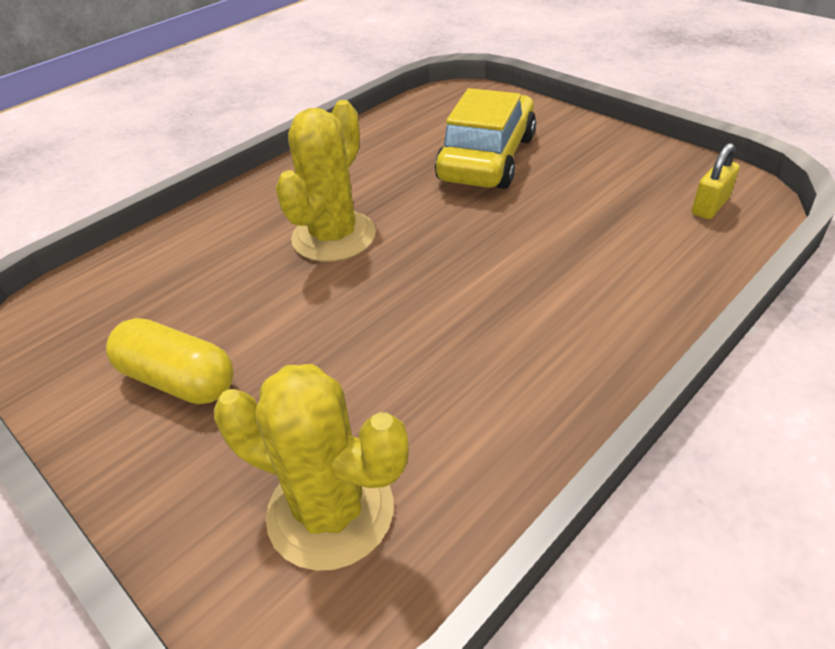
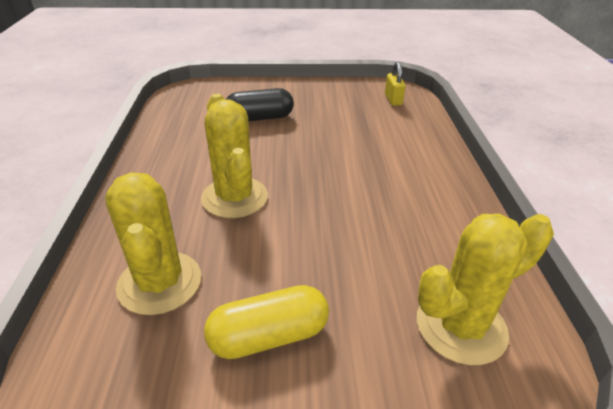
camera: 50 degrees left, 5 degrees down
(177, 279) = (160, 283): none -> yellow cactus
(486, 158) = (259, 118): yellow car -> black capsule

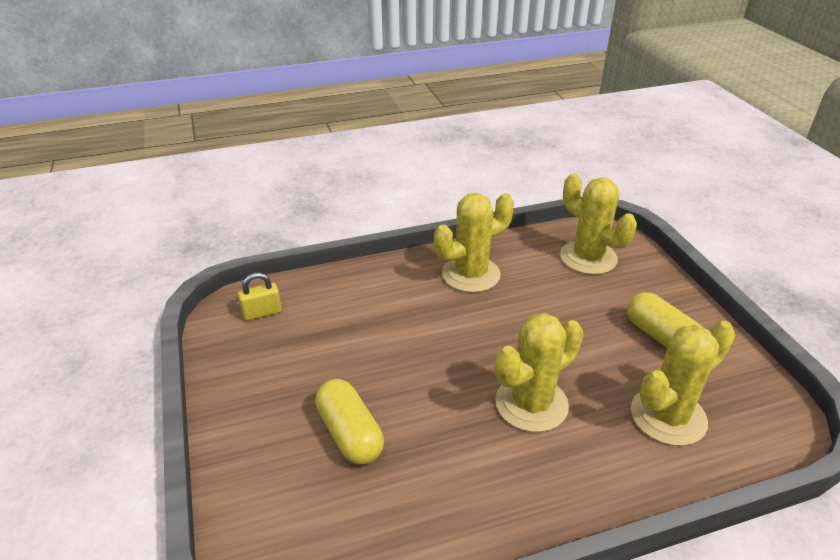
camera: 105 degrees left, 0 degrees up
(259, 118) = (350, 434): black capsule -> yellow capsule
(430, 205) = (471, 274): none -> yellow cactus

